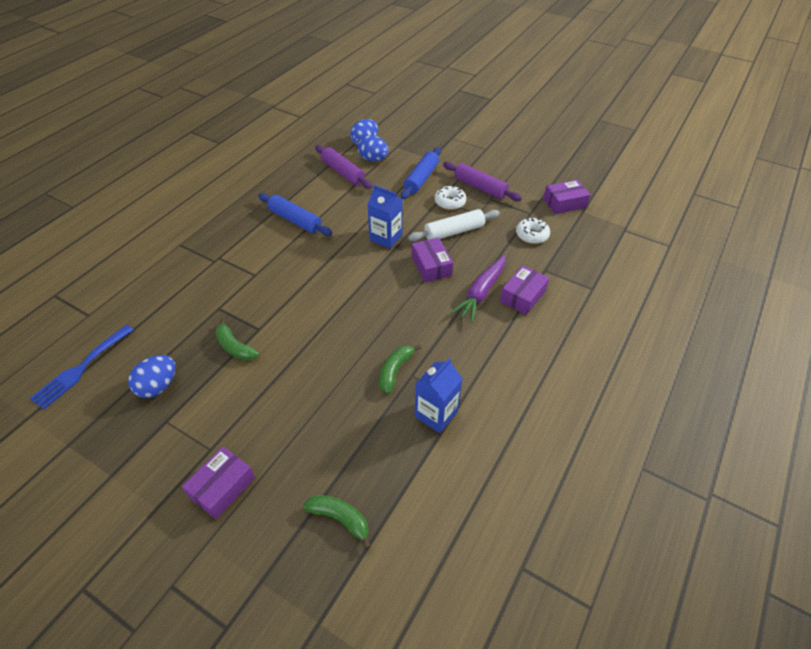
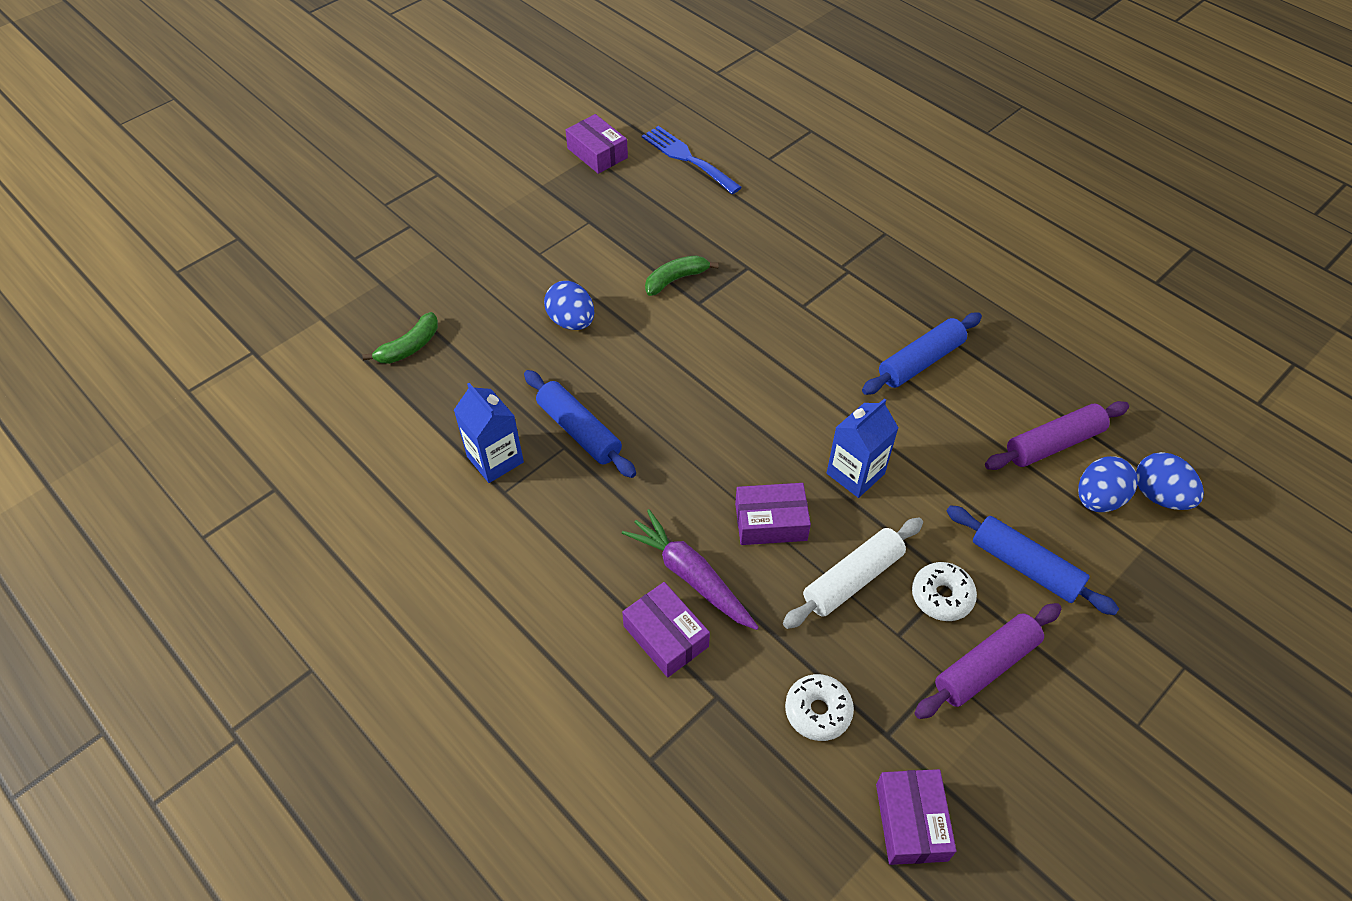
camera: 105 degrees right, 5 degrees up
(158, 386) = (639, 215): blue egg -> blue egg (571, 321)
(222, 487) = (490, 261): purple box -> purple box (597, 153)
(395, 370) = (579, 431): green banana -> blue rolling pin
(454, 232) = (852, 579): white rolling pin -> white rolling pin turned 60 degrees clockwise

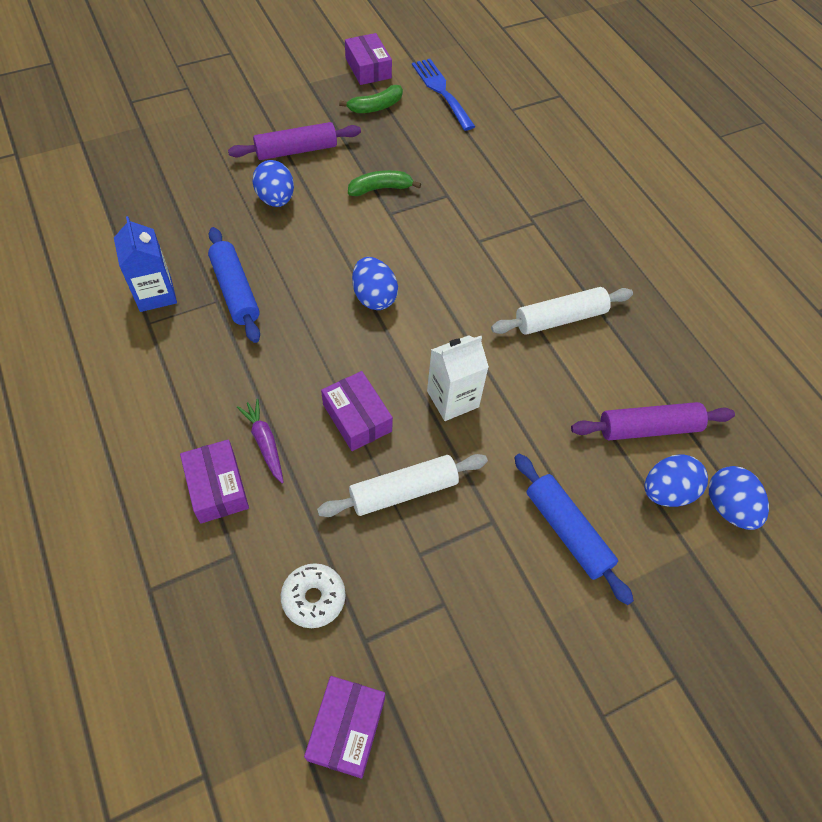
camera: 15 degrees right, 5 degrees up
(409, 347) = (136, 183): green banana -> green banana (375, 107)
(691, 577) = (265, 443): purple carrot -> purple carrot, size x0.64
(726, 394) = (374, 297): none -> blue egg
(771, 522) = (357, 418): purple box -> purple box turned 45 degrees clockwise
(855, 473) = (452, 399): blue carton -> white carton
(920, 361) = (560, 318): blue rolling pin -> white rolling pin
(941, 596) = (476, 533): white donut -> none
(985, 666) = (485, 610): purple rolling pin -> purple rolling pin (296, 150)

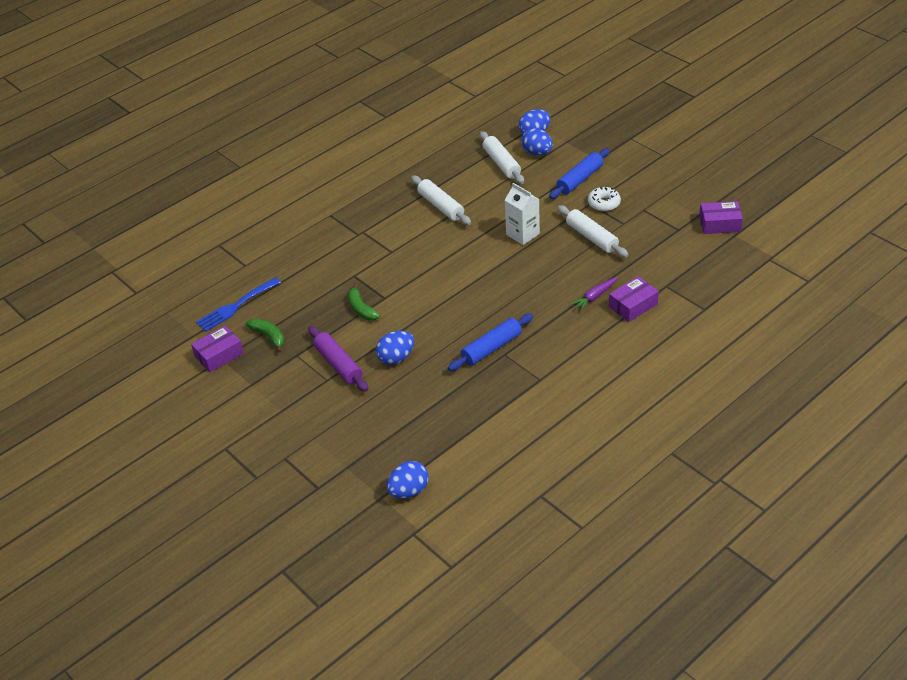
camera: 100 degrees left, 15 degrees down
(155, 294) = (514, 386): blue carton -> none
(314, 598) = (669, 251): white donut -> white donut (604, 203)
(357, 418) = (556, 266): purple box -> none
(374, 297) = (463, 284): blue egg -> blue egg (409, 491)
(648, 428) = (501, 163): purple rolling pin -> white rolling pin

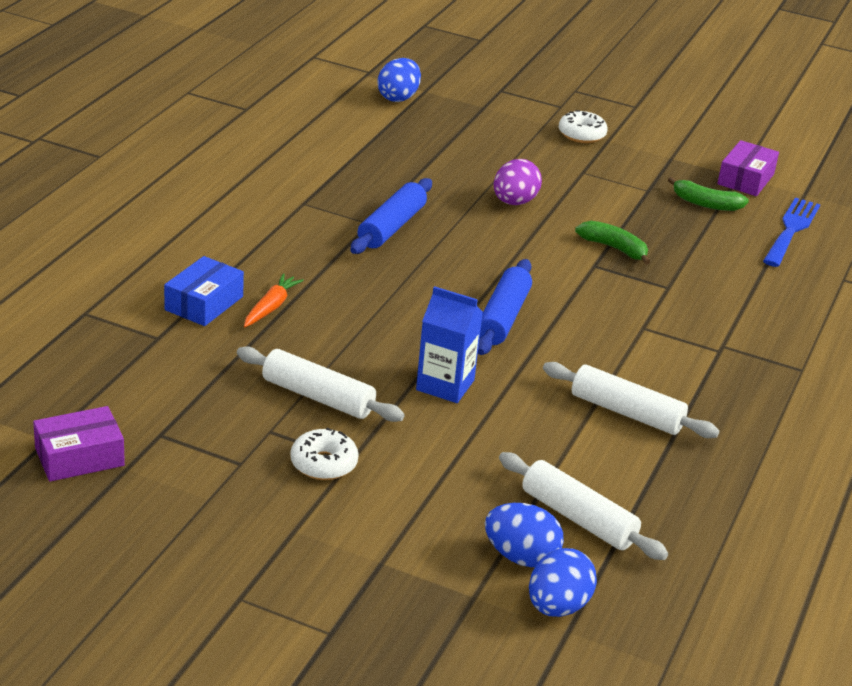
camera: 150 degrees right, 10 degrees down
(295, 420) = (581, 134): none -> white donut
(338, 364) = (583, 187): purple rolling pin -> none
(396, 358) = (514, 202): blue egg -> purple egg
(522, 234) = (445, 385): white carton -> blue carton
(579, 179) = (396, 507): blue rolling pin -> blue rolling pin (502, 318)
(595, 297) = (271, 307): purple carrot -> orange carrot
(633, 305) = (204, 303): purple box -> blue box

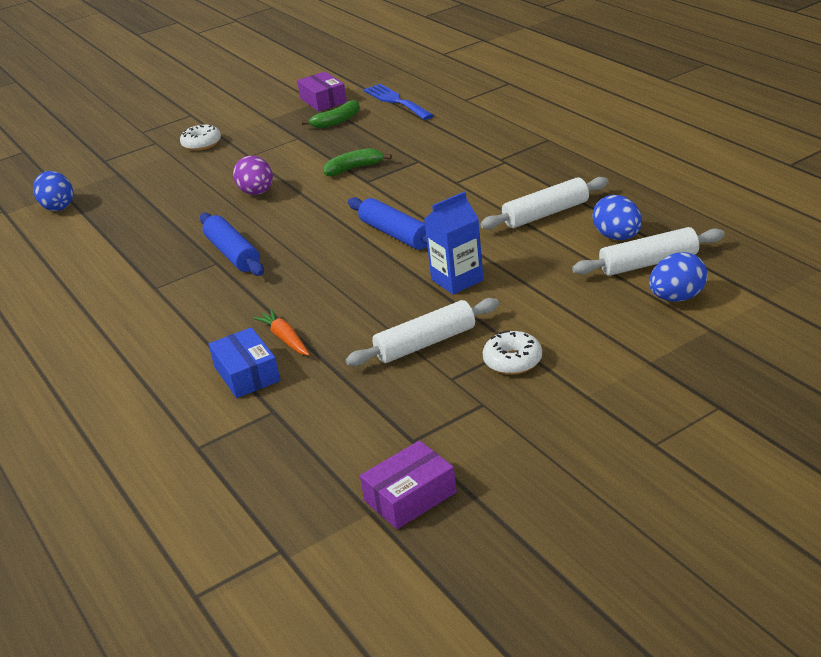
camera: 50 degrees left, 0 degrees up
(79, 457) = (410, 496): purple box -> purple box turned 45 degrees clockwise
(557, 606) = (738, 296): blue egg -> blue egg (617, 237)

